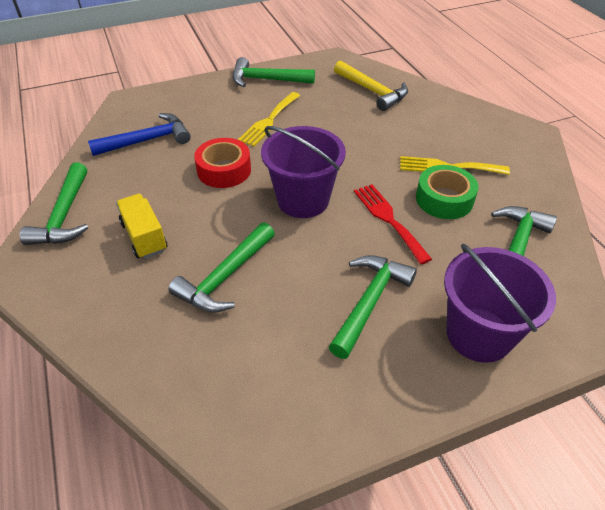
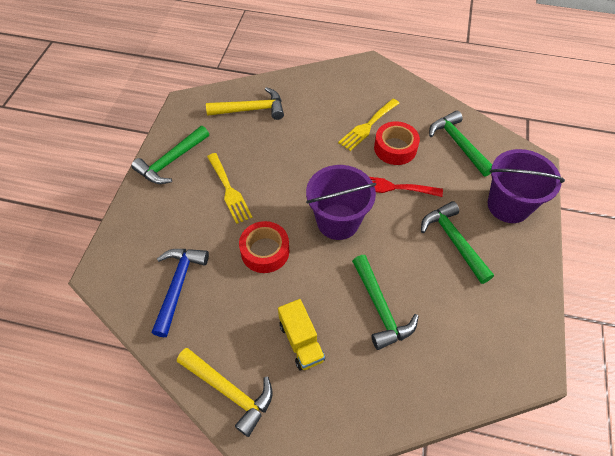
camera: 55 degrees left, 10 degrees up
(64, 215) = (229, 391): green hammer -> yellow hammer
(144, 237) = (301, 341): yellow truck -> yellow truck turned 120 degrees counterclockwise
(444, 199) = (395, 148): green tape -> red tape

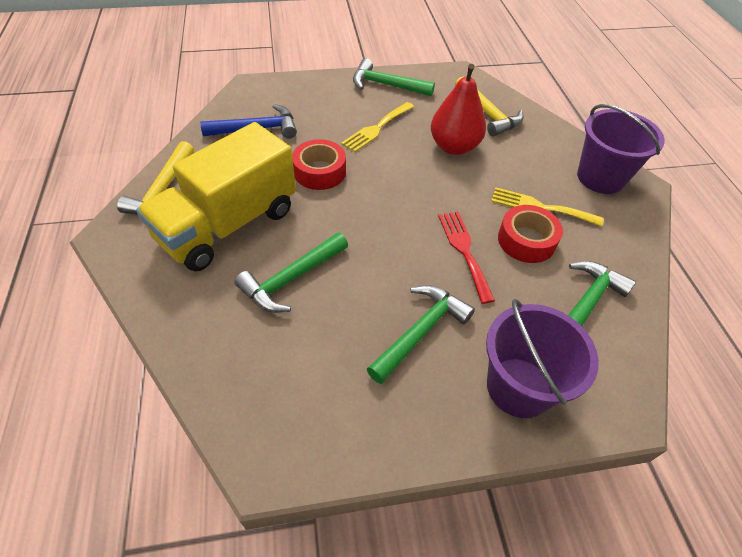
camera: 65 degrees right, 5 degrees down
(280, 147) = (454, 147): none -> red pear
(301, 341) = (228, 225): yellow truck -> yellow truck, size x2.12
(338, 221) = (386, 216): purple bucket -> purple bucket (600, 177)

